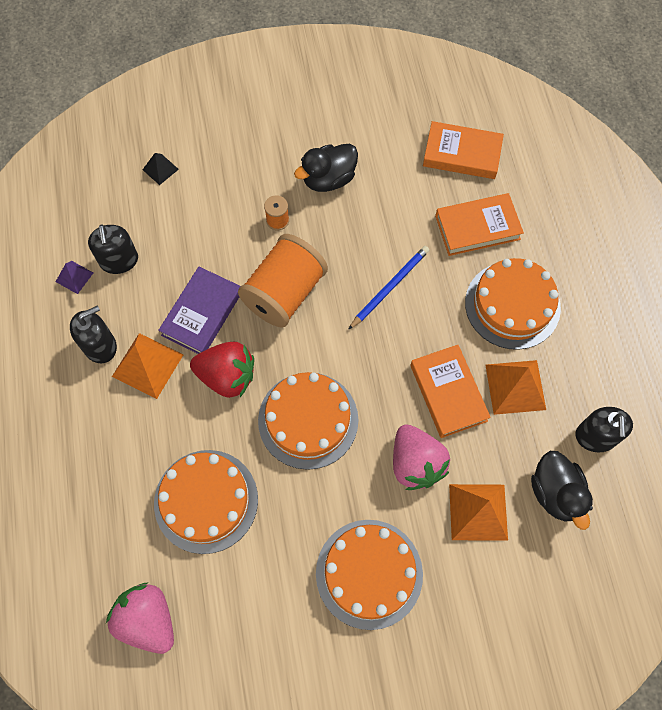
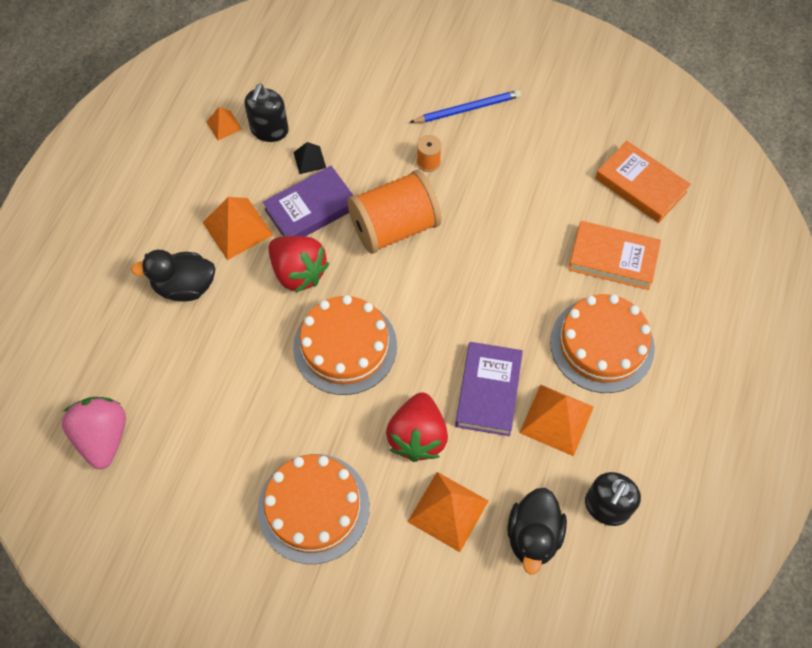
camera: 30 degrees right, 5 degrees down
(74, 277) = (224, 125): purple pyramid -> orange pyramid
(100, 346) = (209, 192): black soap dispenser -> none
(160, 169) = (353, 70): black pyramid -> black pyramid (309, 160)
(206, 501) = (213, 367): orange cake -> none
(328, 179) = (498, 148): black duck -> black duck (184, 287)
(389, 287) = (493, 270): blue pencil -> blue pencil (467, 109)
(415, 463) = (417, 436): pink strawberry -> red strawberry
(448, 393) = (488, 391): orange book -> purple book

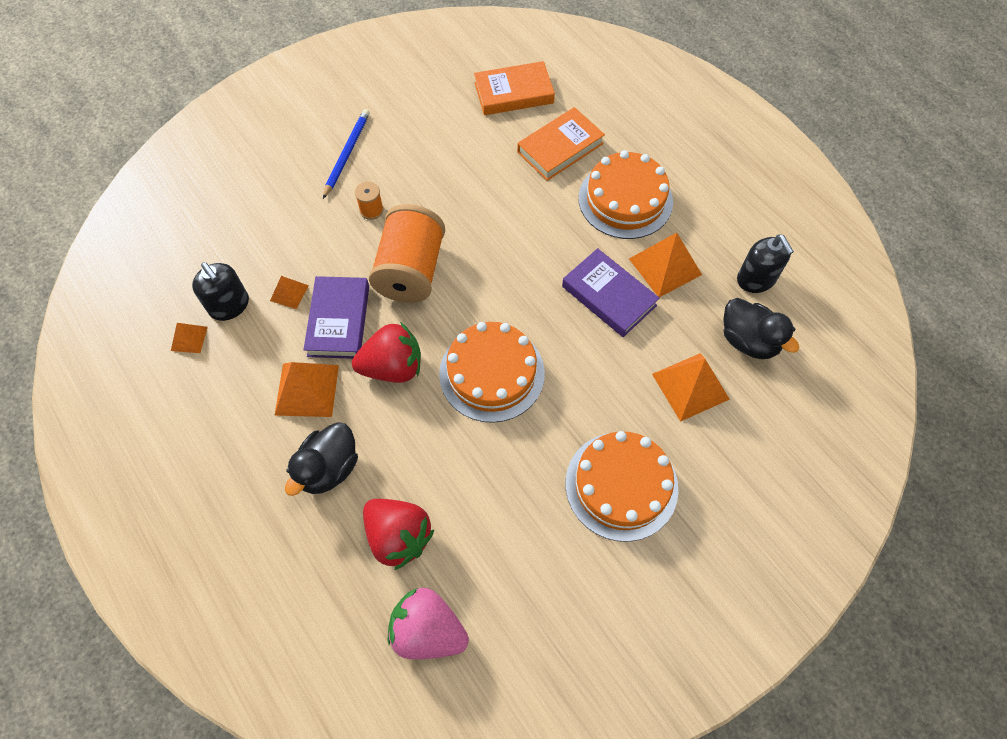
camera: 55 degrees left, 0 degrees up
(309, 160) = (289, 293): black pyramid -> orange pyramid
(417, 436) = (612, 369): red strawberry -> red strawberry (398, 536)

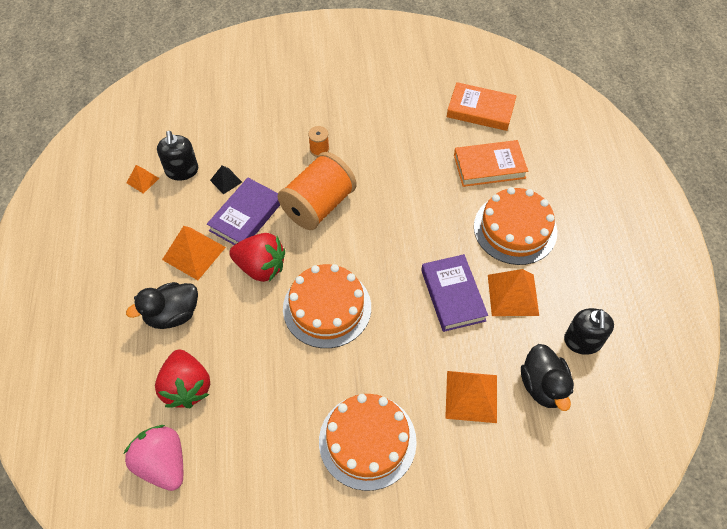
camera: 30 degrees right, 5 degrees down
(289, 293) = (226, 181): orange pyramid -> black pyramid
(346, 154) = (328, 102): blue pencil -> none

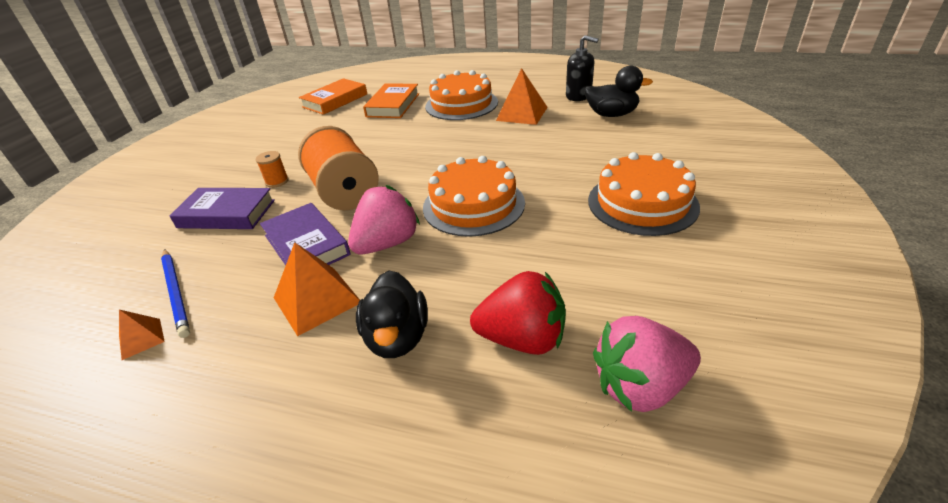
camera: 65 degrees left, 20 degrees down
(182, 171) = (176, 292): black soap dispenser -> blue pencil
(226, 181) = (239, 254): black pyramid -> none
(261, 267) = (387, 243): red strawberry -> pink strawberry
(453, 295) = (505, 137): purple book -> purple book (227, 214)
(471, 396) = (610, 144): orange pyramid -> none

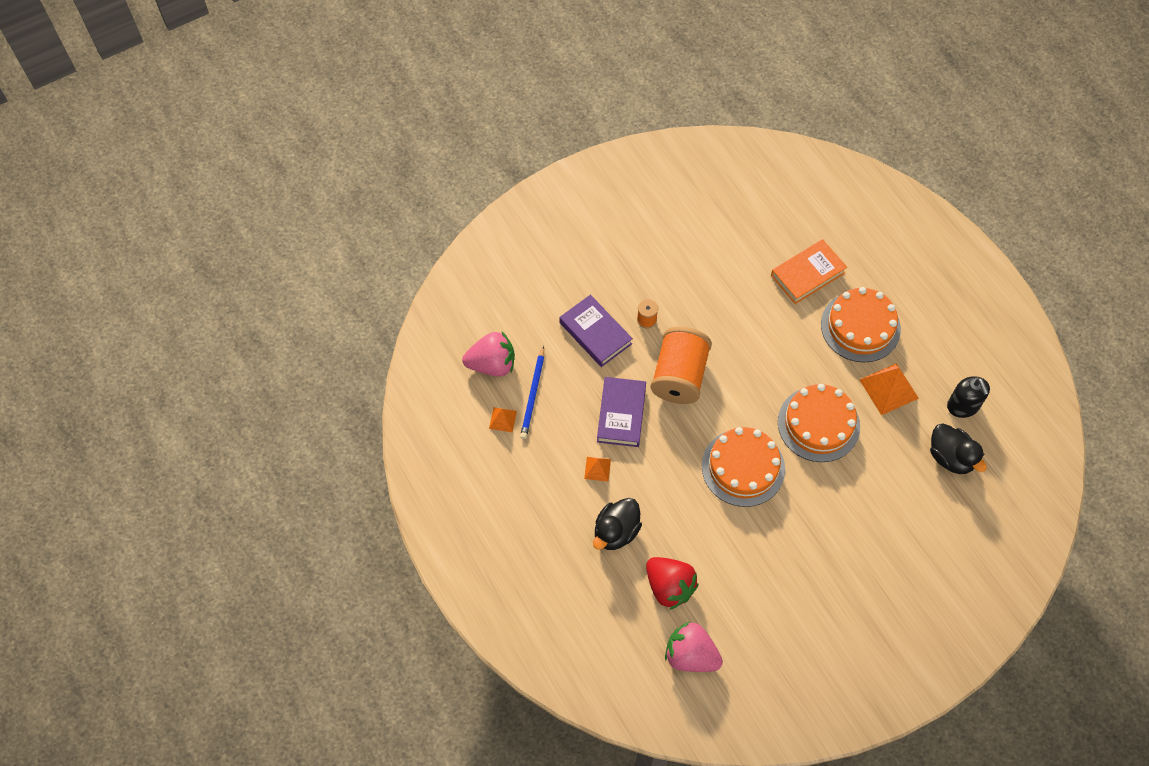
camera: 40 degrees right, 25 degrees up
(317, 300) = (597, 469): orange pyramid -> orange pyramid, size x0.54
(335, 100) = (770, 218): orange book -> none
(387, 243) = (665, 456): pink strawberry -> pink strawberry (492, 364)
(642, 203) = (839, 563): orange cake -> orange cake (818, 424)

